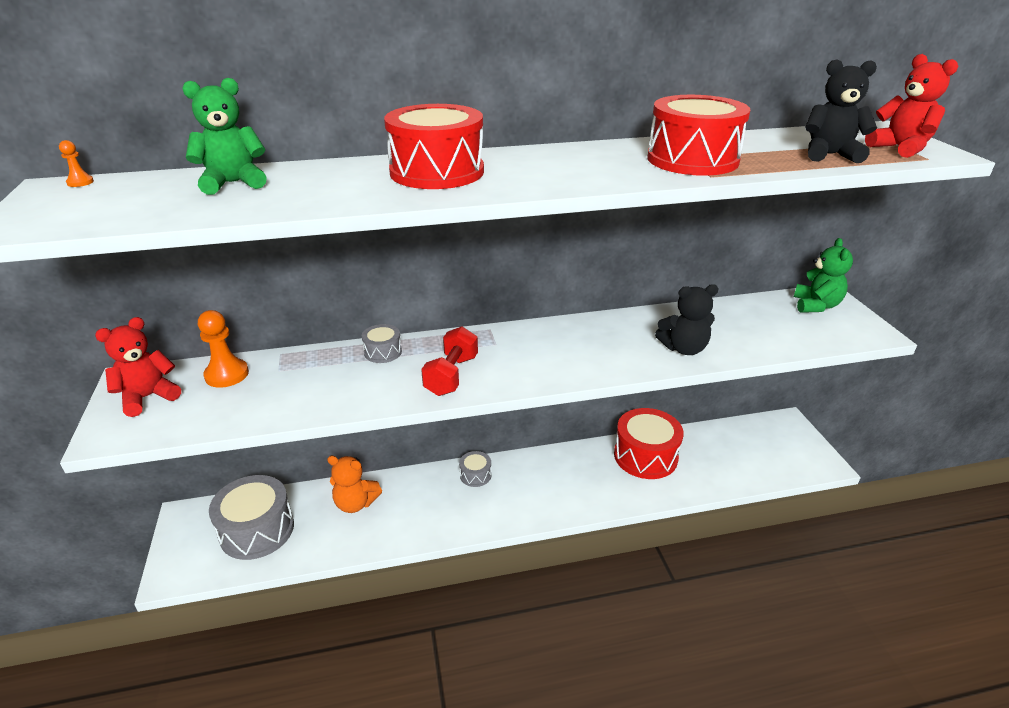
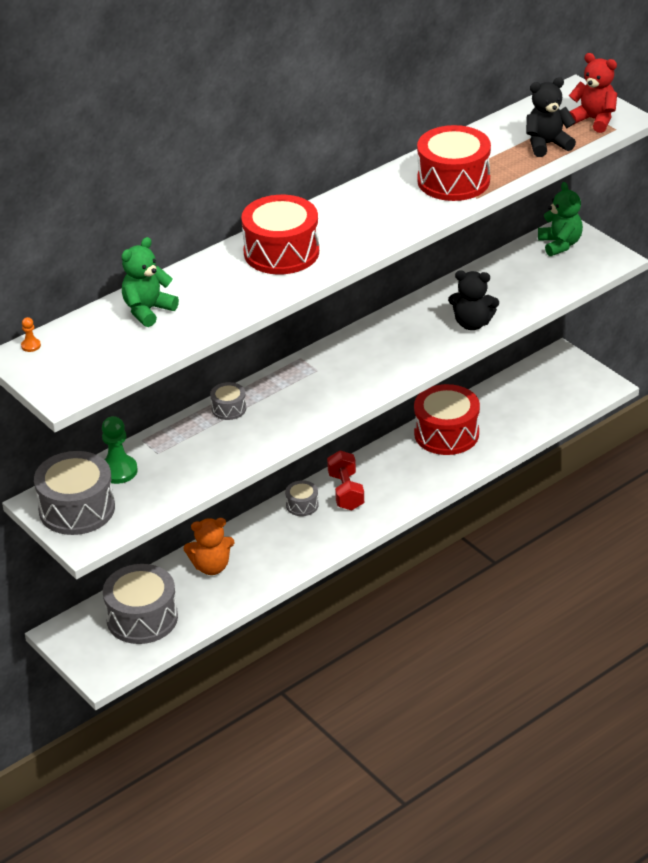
camera: 25 degrees left, 5 degrees up
(148, 397) = (77, 509): red teddy bear -> grey drum
(227, 374) = (118, 471): orange pawn -> green pawn
(451, 375) = (304, 409): red dumbbell -> red dumbbell (346, 492)
(684, 348) = (472, 323): black teddy bear -> black teddy bear turned 45 degrees clockwise

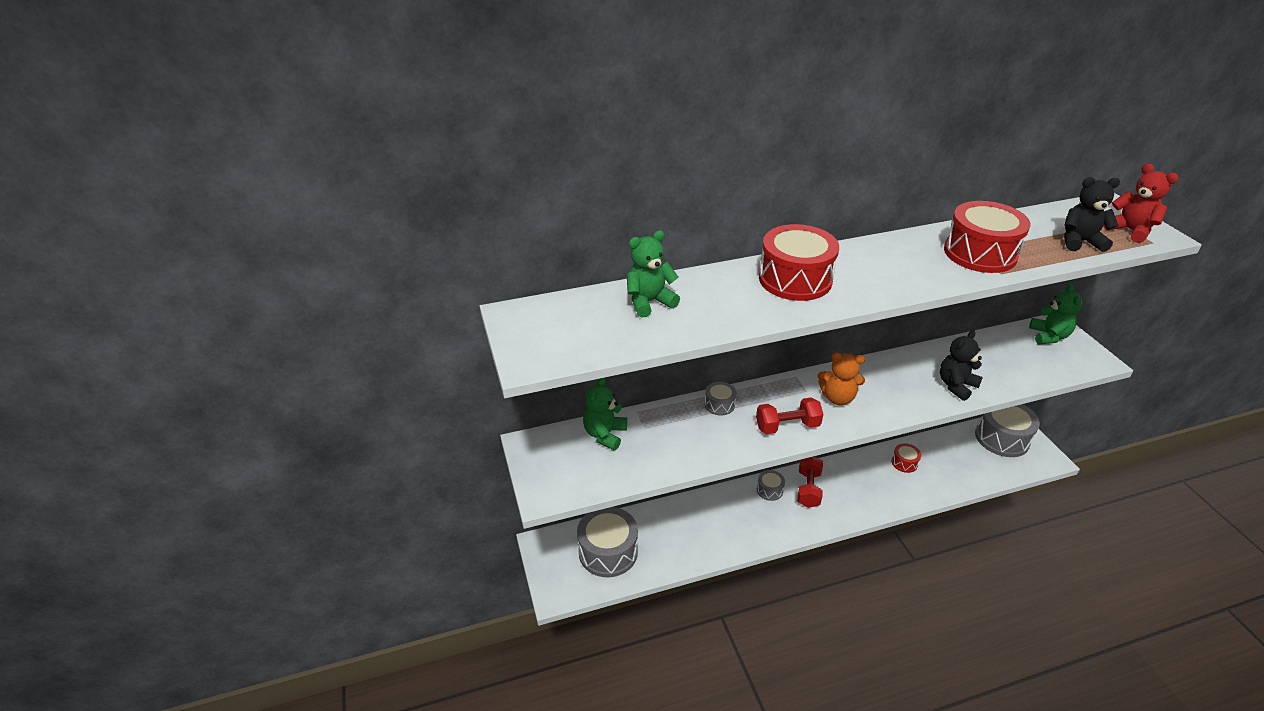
camera: 20 degrees right, 0 degrees up
(31, 346) = (529, 307): orange pawn -> none
(77, 509) = (554, 460): grey drum -> grey drum (1002, 438)
(118, 471) = (605, 434): green pawn -> green teddy bear
(211, 567) = (679, 522): orange teddy bear -> orange teddy bear (837, 398)
(308, 411) = (787, 426): none -> red dumbbell
(446, 434) = (904, 463): red drum -> red drum, size x0.48
(472, 323) = (956, 385): black teddy bear -> black teddy bear turned 105 degrees clockwise

